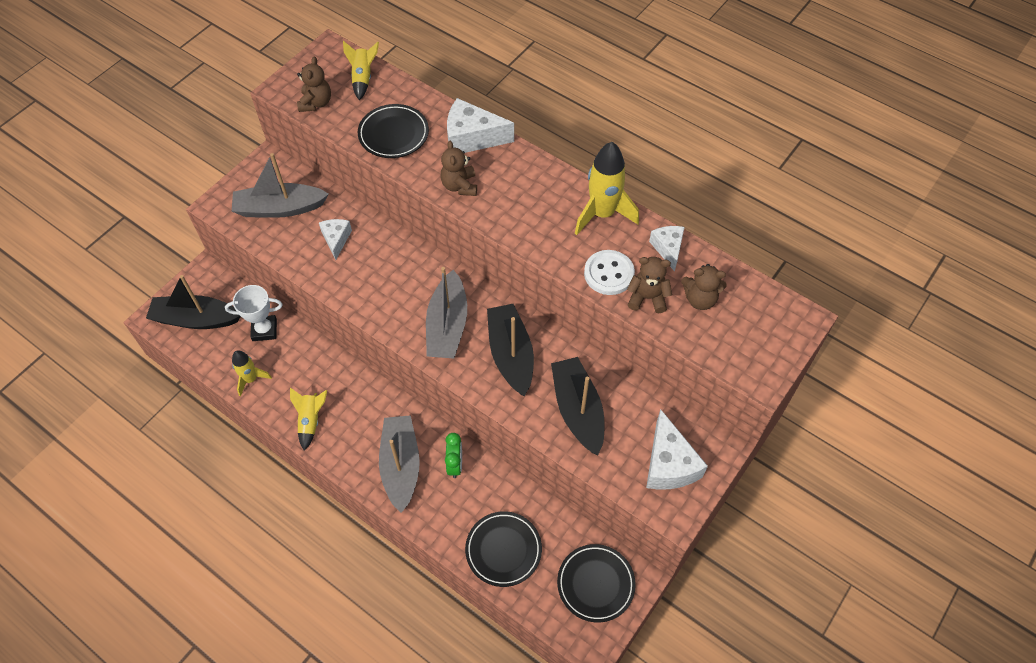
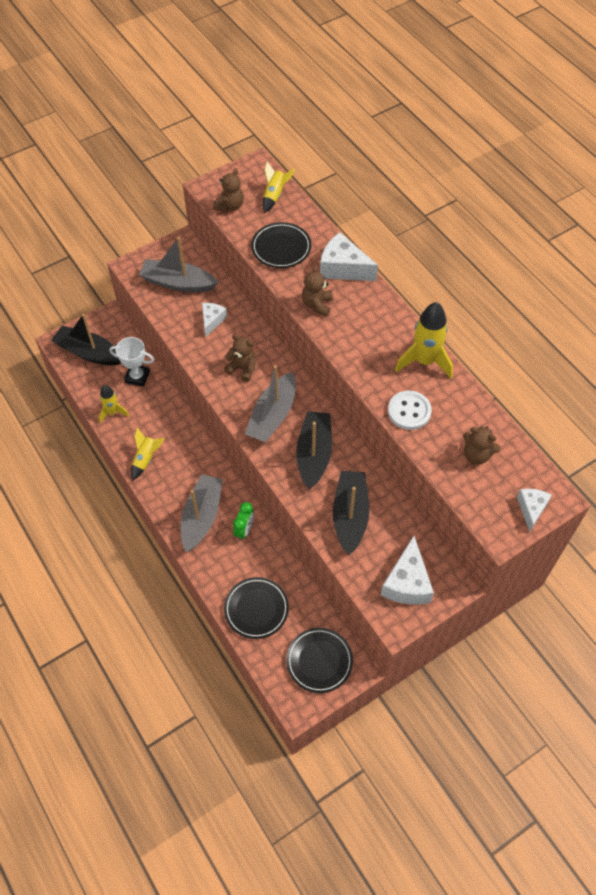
camera: 20 degrees right, 0 degrees up
(647, 298) = (433, 440): brown teddy bear -> brown teddy bear (242, 368)
(668, 248) = (467, 405): white cheese -> white cheese (531, 509)

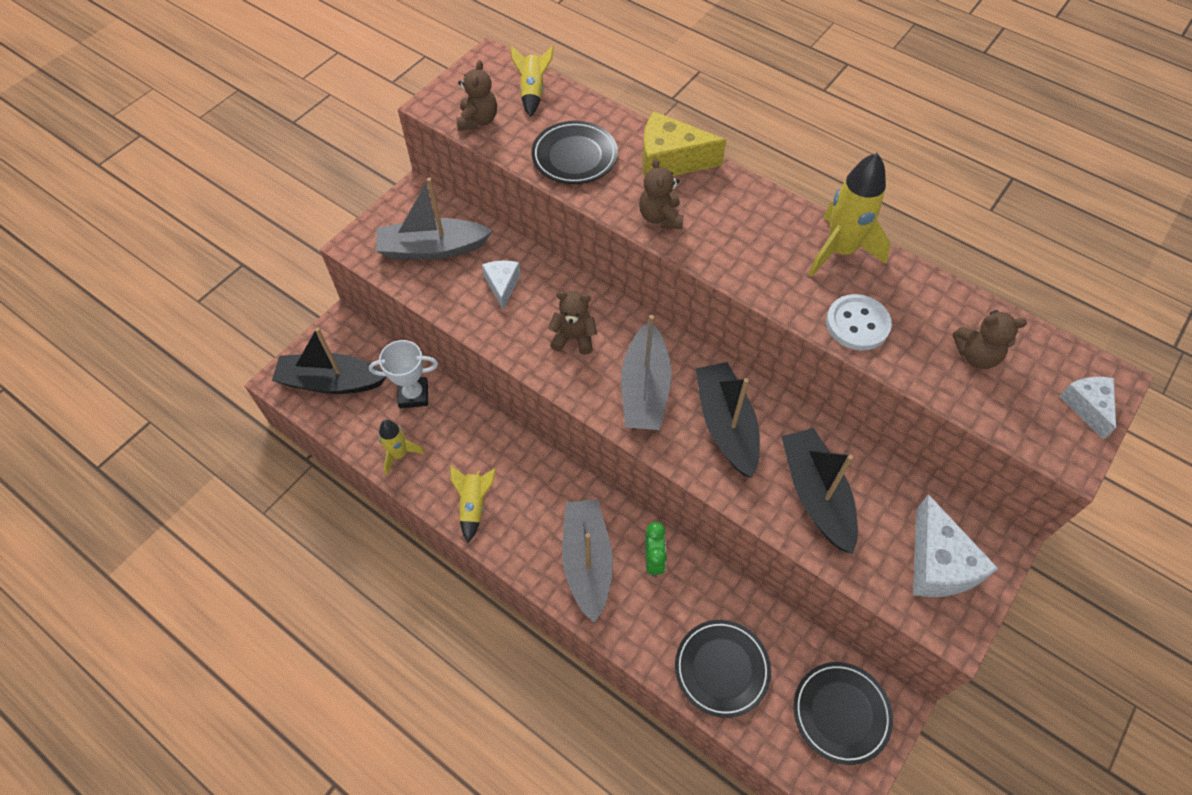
camera: 20 degrees left, 0 degrees up
(343, 268) = (670, 160): white cheese -> yellow cheese

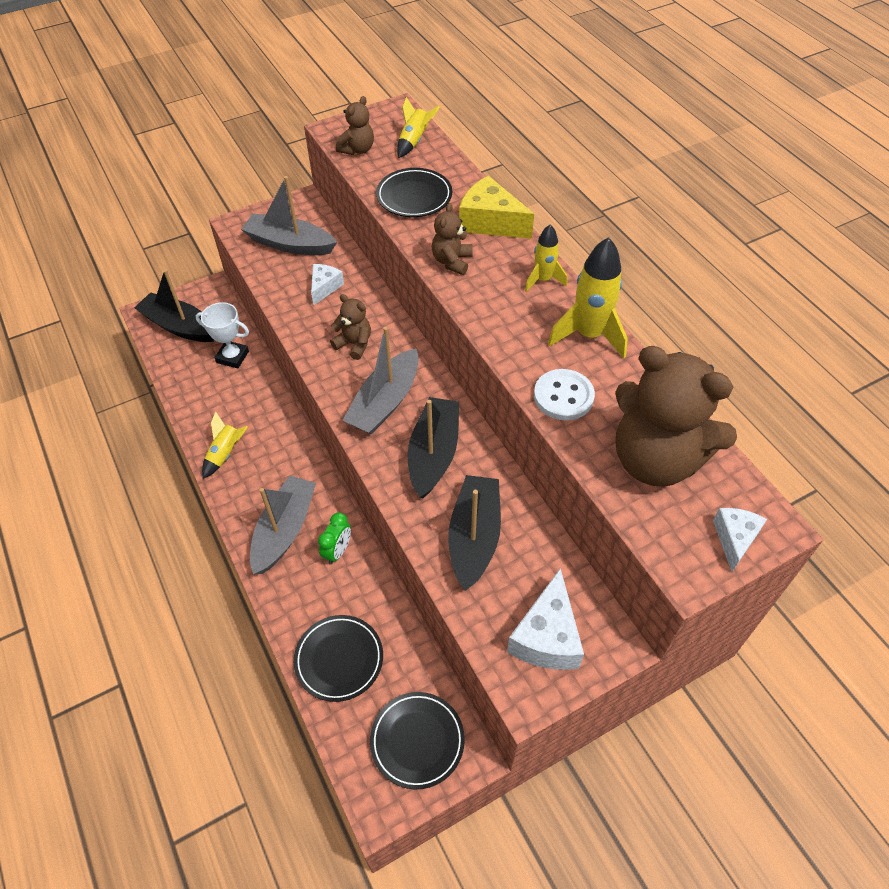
camera: 25 degrees right, 5 degrees down
(399, 454) = (195, 396): yellow rocket -> yellow rocket (543, 280)
(976, 355) = (656, 459): brown teddy bear -> brown teddy bear, size x2.19

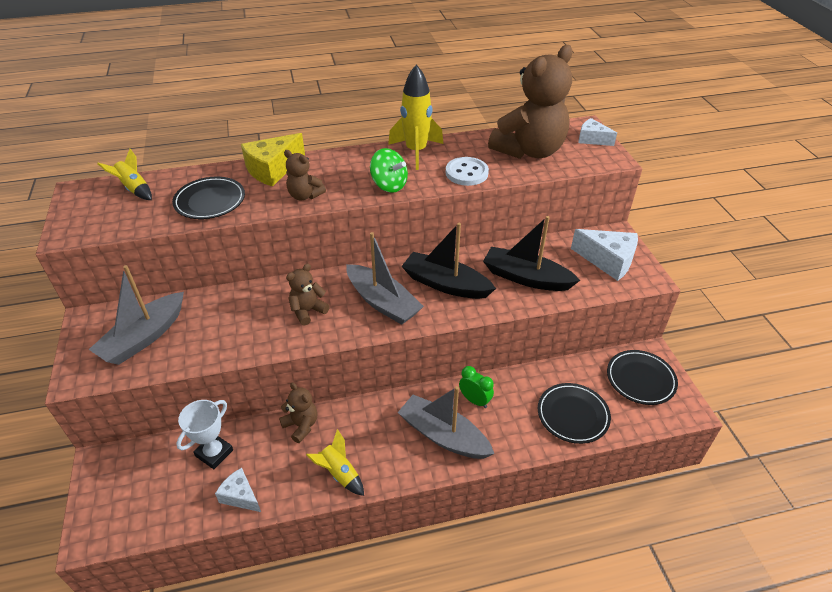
camera: 75 degrees left, 10 degrees down
(179, 326) = (136, 501): black boat -> none
(325, 287) = (224, 320): white cheese -> white cheese (240, 496)
(357, 149) = (113, 223): brown teddy bear -> brown teddy bear (301, 425)
(502, 326) = (389, 185): none -> green spinning top
(543, 280) = (352, 159): yellow rocket -> none

